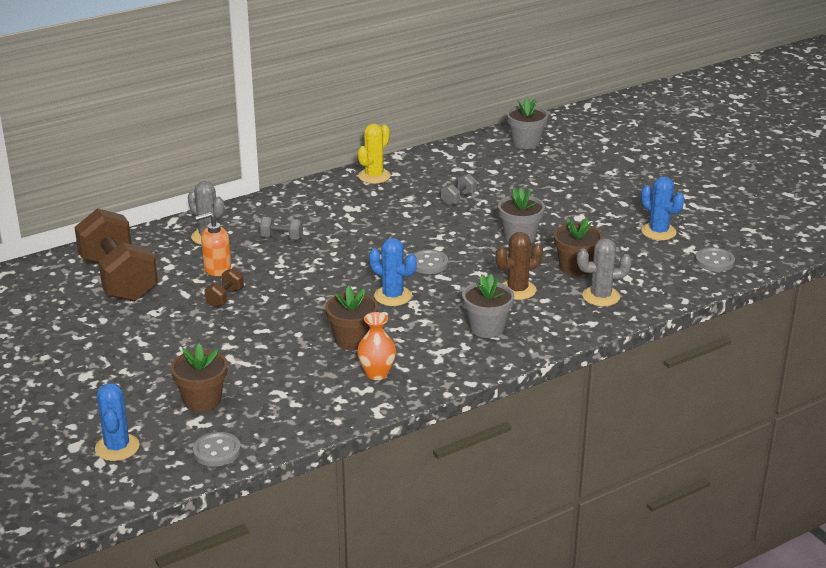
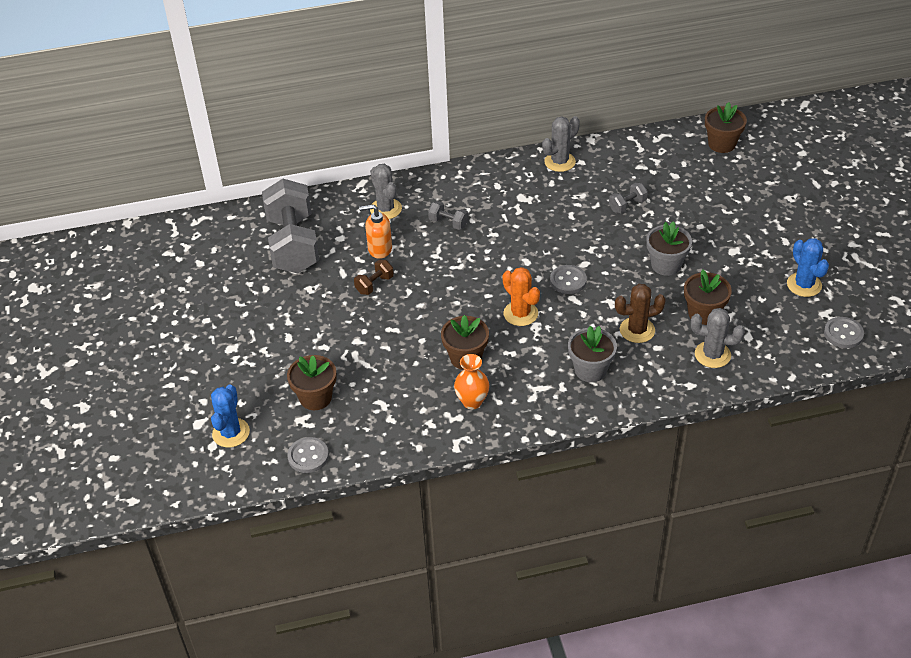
camera: 20 degrees right, 15 degrees up
(119, 279) = (293, 244): brown dumbbell -> grey dumbbell
(374, 176) = (559, 162): yellow cactus -> grey cactus
(393, 296) = (520, 313): blue cactus -> orange cactus
(526, 142) = (721, 144): grey flower pot -> brown flower pot

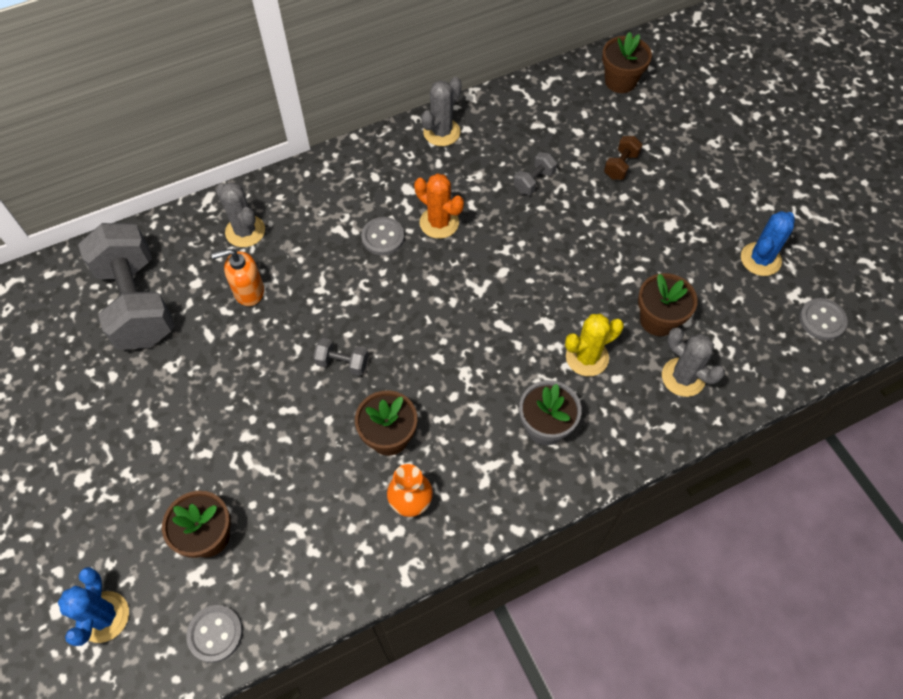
camera: 15 degrees left, 15 degrees up
(374, 284) = (252, 346): brown dumbbell -> brown dumbbell (621, 165)
(448, 223) = (327, 239): grey dumbbell -> grey dumbbell (342, 363)
(520, 313) = (442, 358): orange cactus -> orange cactus (439, 223)
(568, 281) = (489, 299): grey button -> grey button (383, 237)
(637, 330) = (587, 357): brown cactus -> yellow cactus
(666, 265) = (598, 257): grey flower pot -> none
(712, 355) = (683, 377): grey cactus -> grey cactus turned 45 degrees clockwise
(804, 285) = (760, 259): blue cactus -> blue cactus turned 75 degrees clockwise

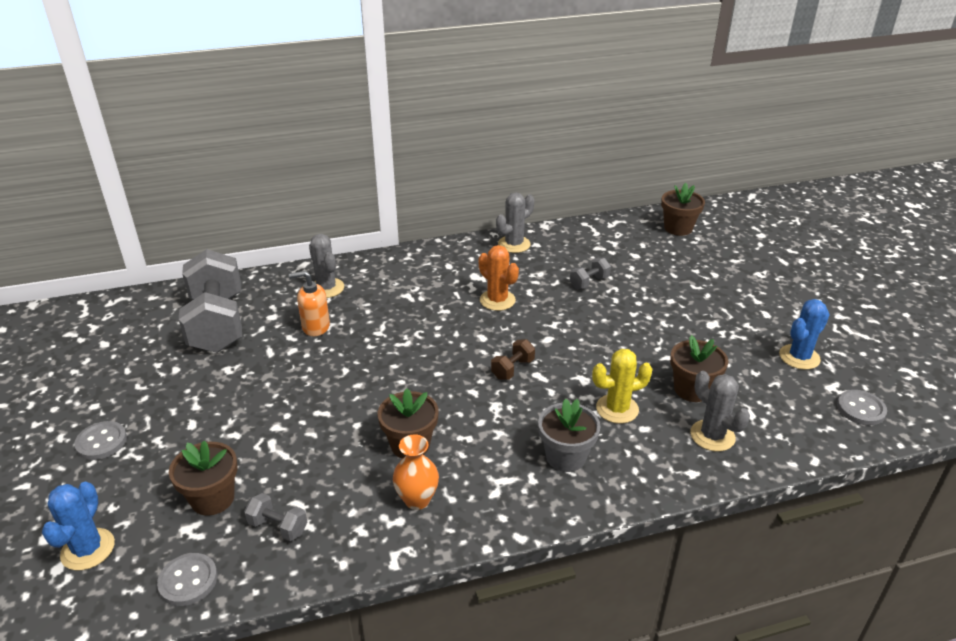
camera: 10 degrees right, 25 degrees down
(342, 363) = (383, 385): grey dumbbell -> grey dumbbell (278, 527)
(383, 237) = (444, 304): grey button -> grey button (101, 442)
(621, 165) = (670, 280): brown dumbbell -> brown dumbbell (512, 369)

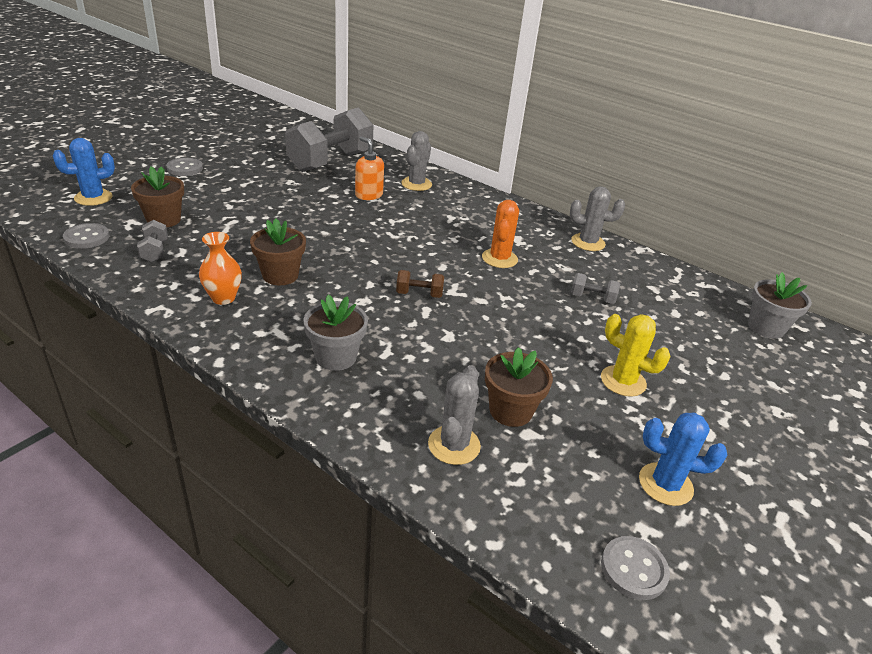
camera: 50 degrees right, 0 degrees up
(617, 409) = (429, 368): yellow cactus -> yellow cactus (623, 381)
(678, 228) = (766, 327): brown flower pot -> grey flower pot

